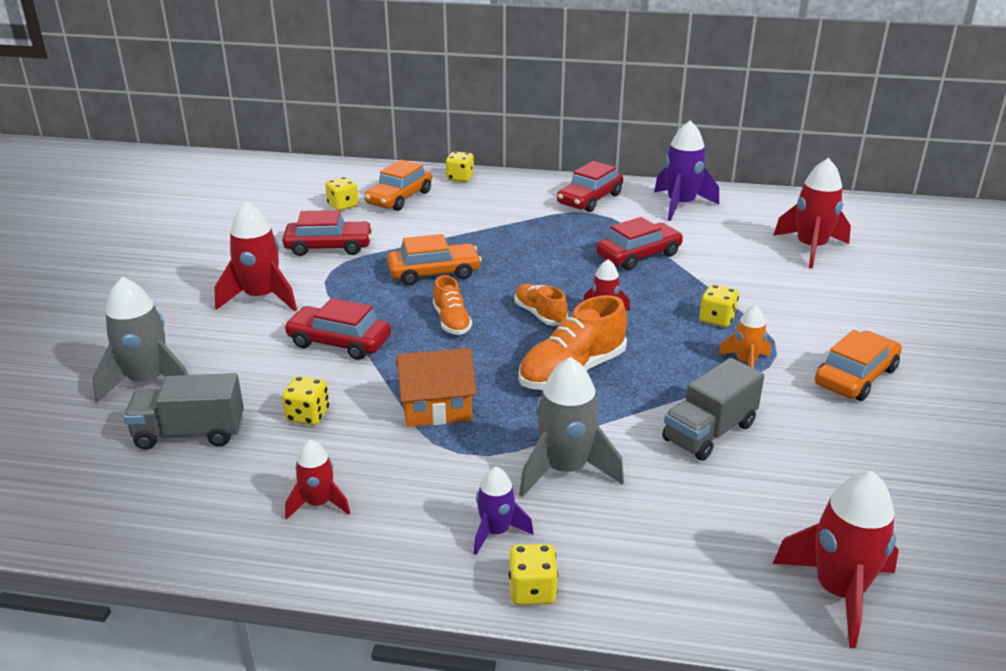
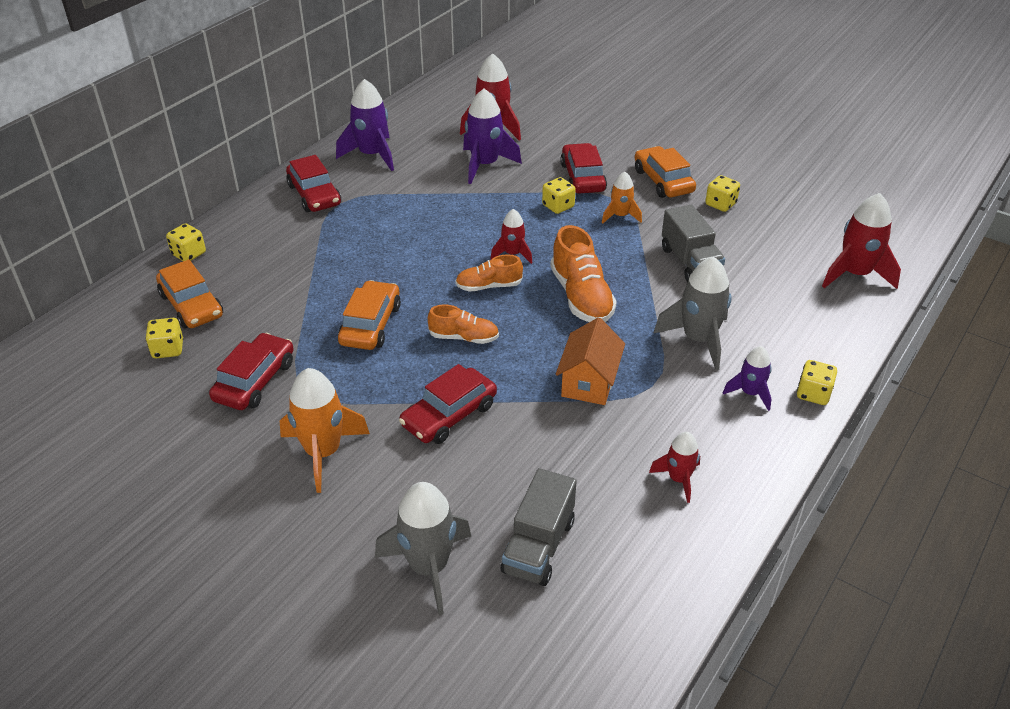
camera: 65 degrees left, 10 degrees up
(261, 298) = (323, 453): red rocket -> orange rocket
(308, 415) = (555, 460): yellow dice -> yellow dice (720, 204)
(638, 255) = (436, 206): red car -> red car (583, 177)
(738, 261) = (485, 165): none -> purple rocket

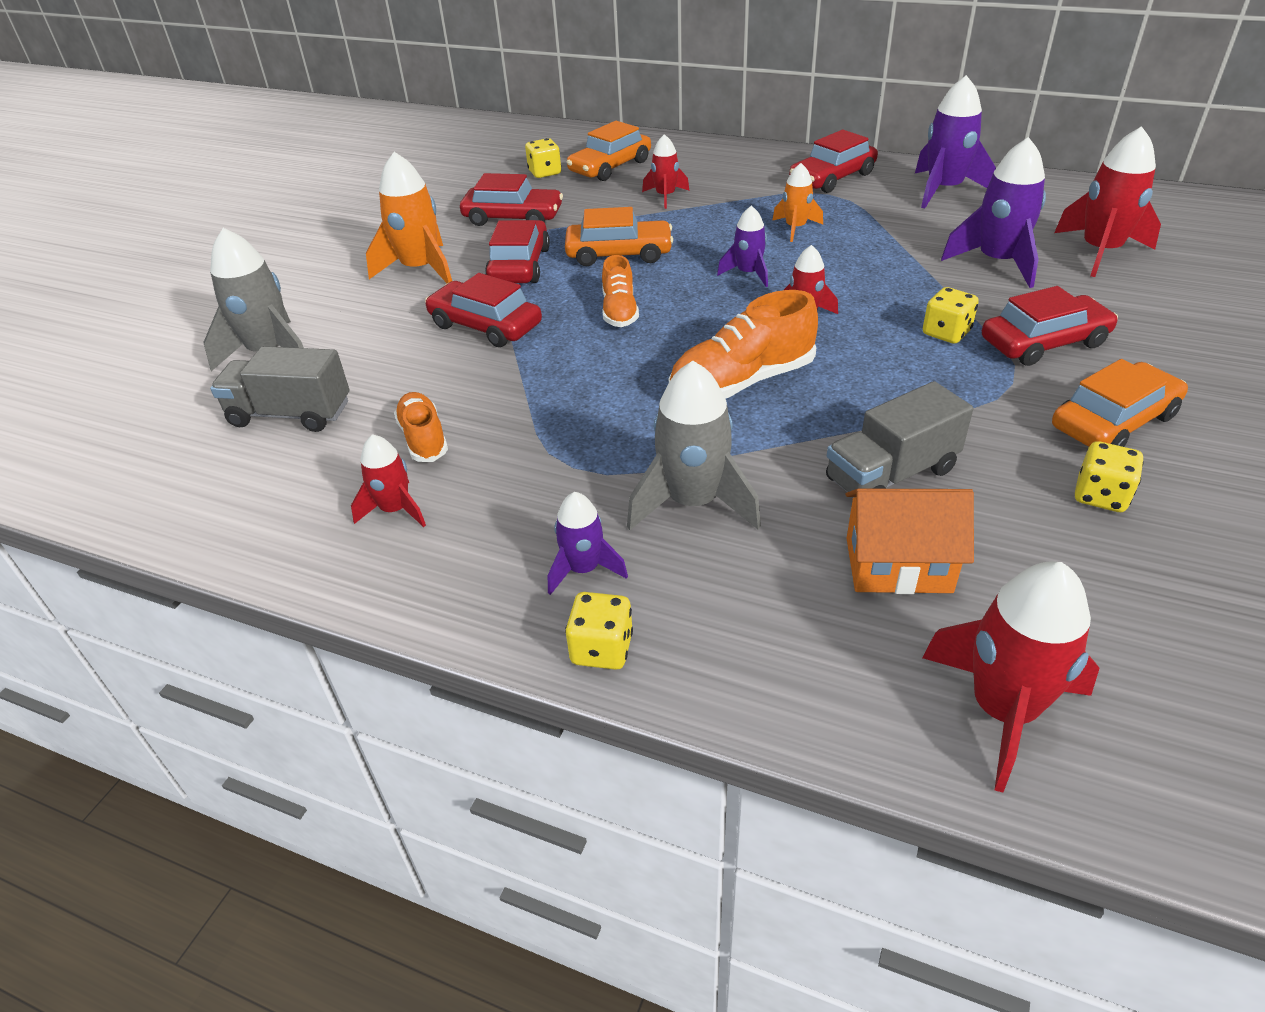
camera: 80 degrees right, 0 degrees up
(189, 254) = (686, 147): yellow dice -> none
(282, 283) = (665, 196): none -> red rocket
(355, 385) = (520, 265): none -> red car
(442, 266) = (748, 274): none -> purple rocket
(489, 286) = (726, 310): orange shoe -> orange shoe (423, 439)
(589, 382) = (566, 412): orange house -> orange house (898, 565)
(620, 216) = (967, 390): orange rocket -> orange rocket (795, 228)

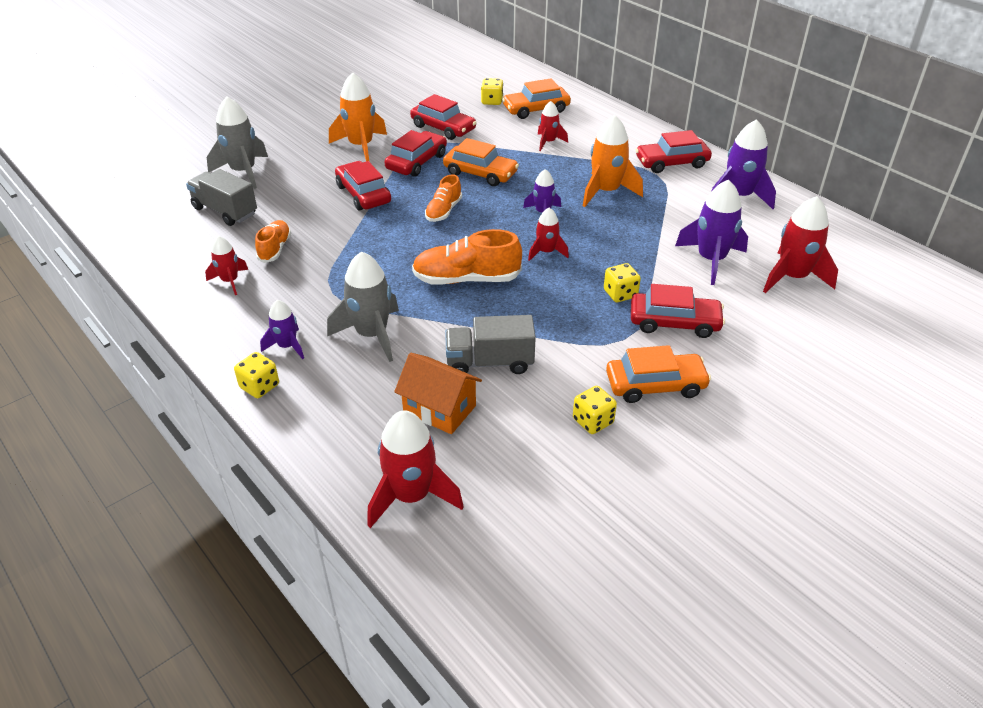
camera: 25 degrees right, 0 degrees up
(795, 228) = (606, 192): orange rocket -> orange rocket, size x1.73

